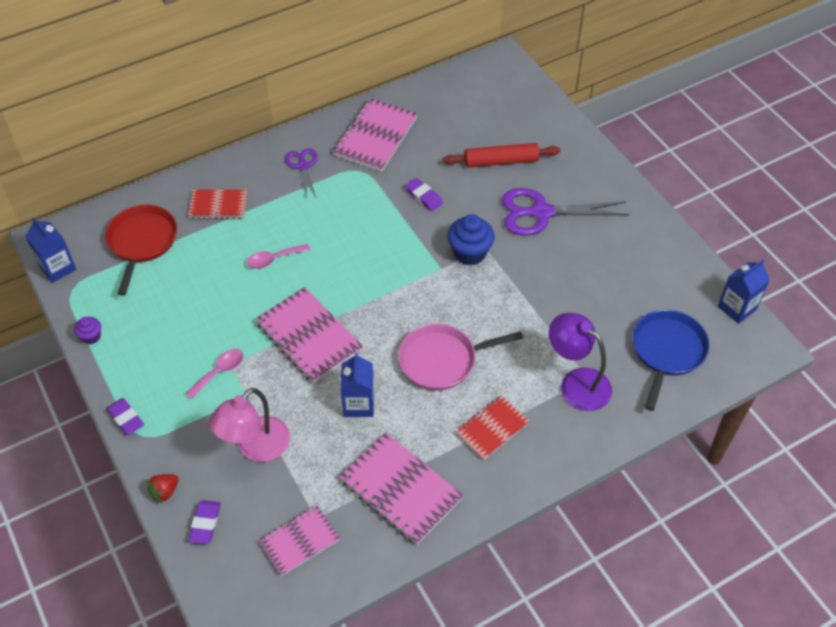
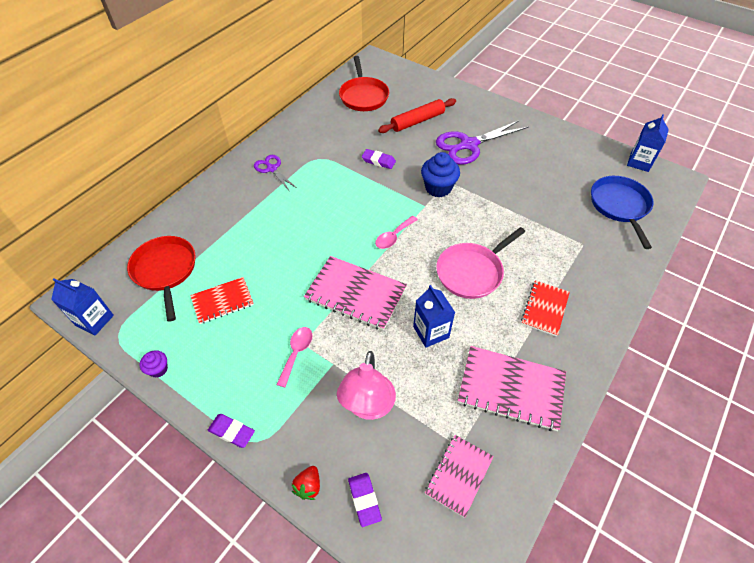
camera: 25 degrees left, 0 degrees up
(218, 205) = (218, 219): red notebook -> red notebook (222, 301)
(273, 259) = (289, 244): pink spoon -> pink spoon (393, 236)
(375, 137) = (316, 132): pink notebook -> none
(458, 107) = (363, 96): none -> red pan
(576, 383) = (578, 251): purple lamp -> none

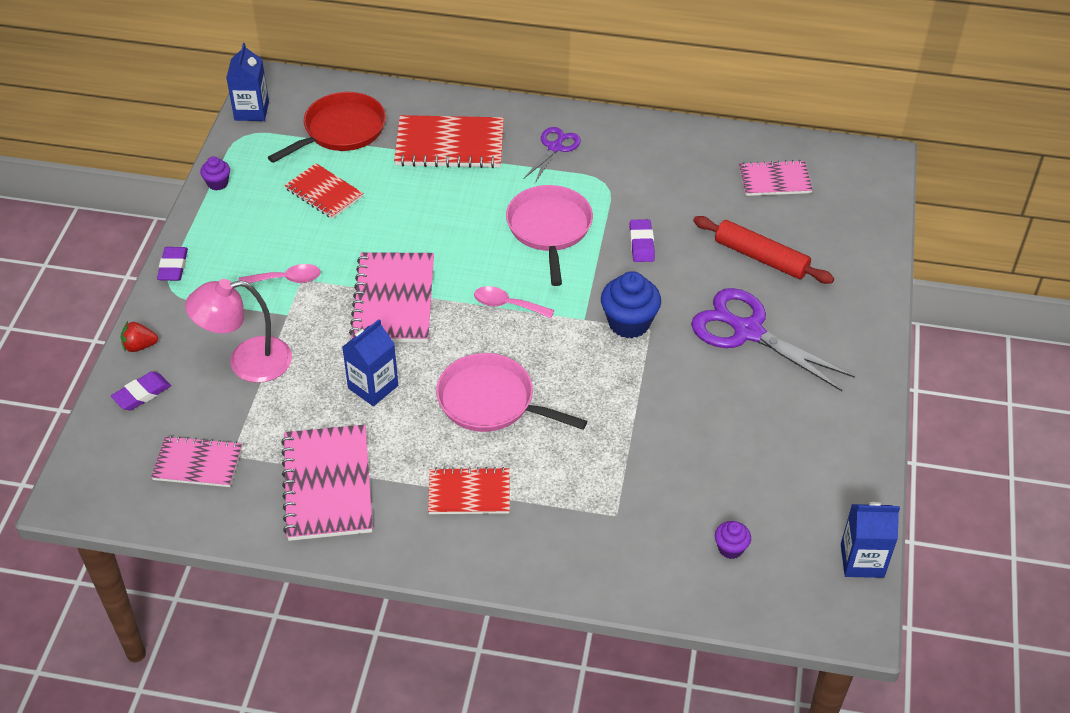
camera: 65 degrees right, 5 degrees down
(229, 216) = (449, 145): none -> red notebook
(340, 195) = (549, 229): none -> pink pan
(363, 96) = (774, 180): red pan -> pink notebook
(619, 206) = (730, 548): blue pan -> purple cupcake

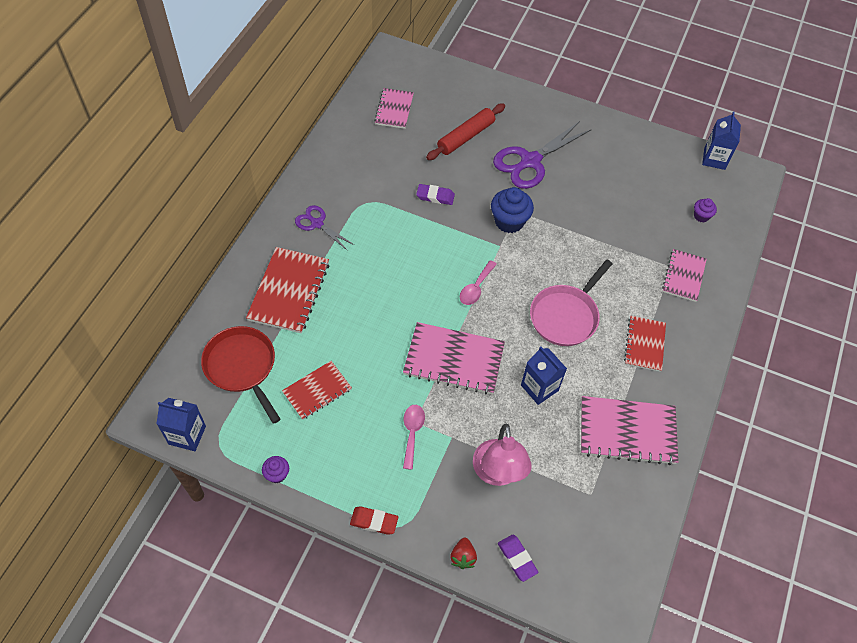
camera: 80 degrees left, 10 degrees up
(173, 267) = (374, 521): purple eraser -> red eraser
(198, 463) = (596, 520): pink notebook -> pink notebook (683, 276)
(549, 229) = (405, 246): pink pan -> none

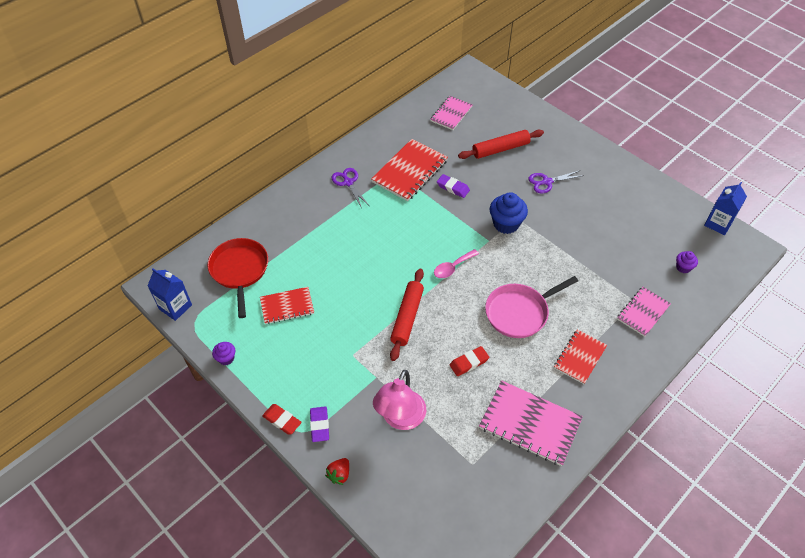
camera: 25 degrees right, 5 degrees down
(289, 291) = (302, 226): red notebook -> red notebook (409, 171)
(412, 433) = (346, 363): pink spoon -> none
(454, 360) = (407, 317): pink notebook -> red rolling pin
(517, 558) = (383, 493): purple eraser -> purple eraser (319, 425)
(530, 161) = (547, 182): purple scissors -> purple scissors, size x0.56
(539, 388) = (469, 362): blue carton -> red eraser

